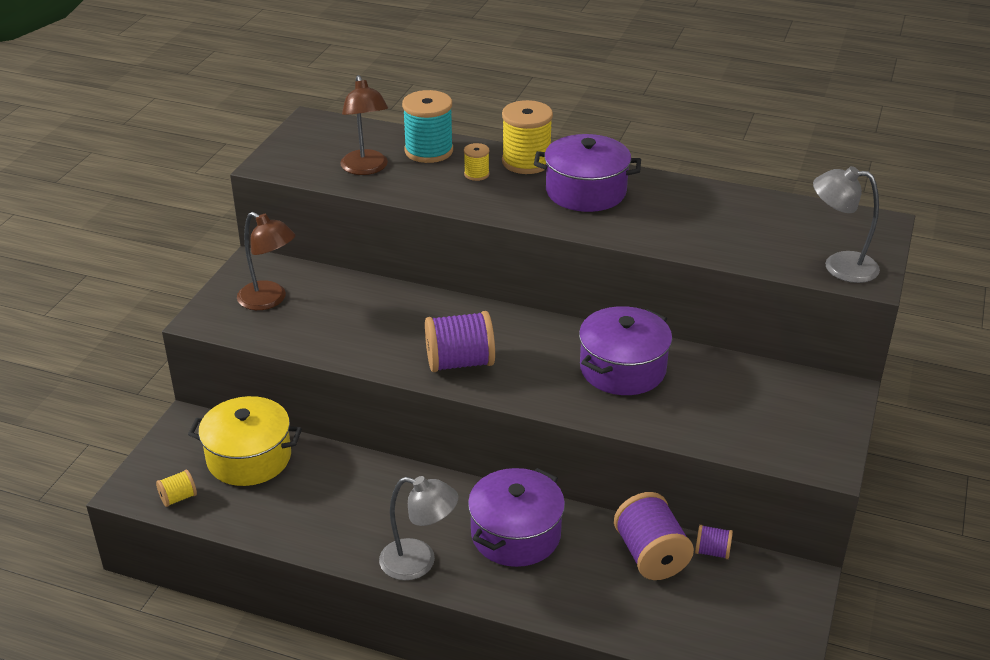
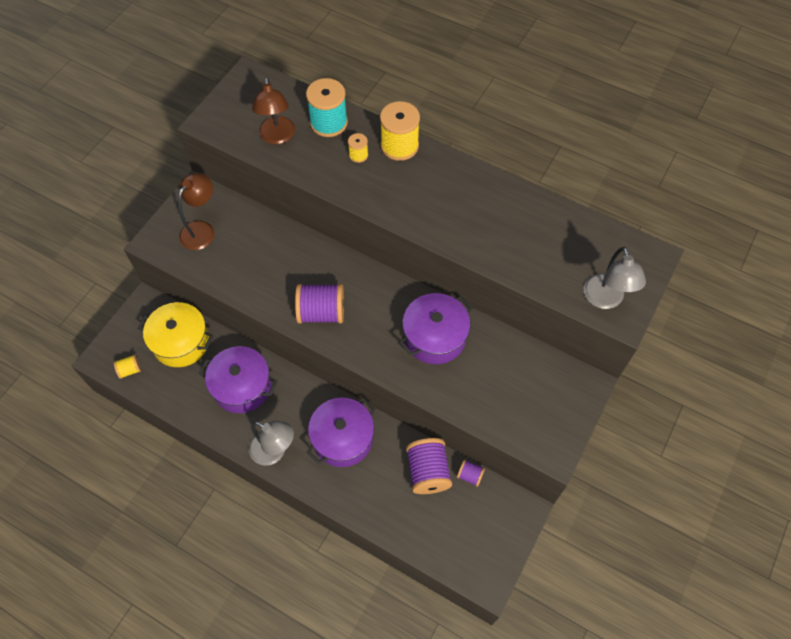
camera: 10 degrees right, 25 degrees up
(269, 300) = (202, 229): brown lamp -> brown lamp turned 105 degrees counterclockwise
(586, 191) = (436, 187): purple pot -> purple pot (242, 386)
(839, 266) = (605, 299): grey lamp -> grey lamp turned 120 degrees counterclockwise

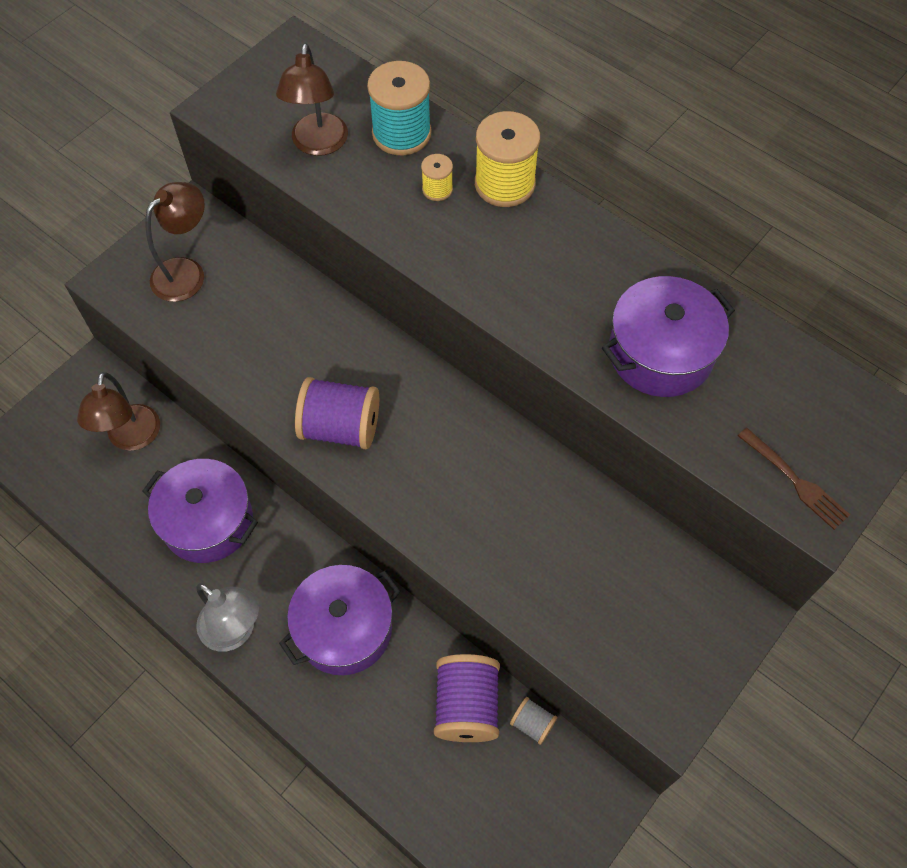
camera: 10 degrees right, 0 degrees up
(130, 370) = (48, 468): yellow spool -> none
(181, 342) = (132, 438): yellow pot -> brown lamp
(434, 337) = (510, 494): purple pot -> purple pot (660, 353)
(470, 475) = (532, 724): purple spool -> grey spool
(605, 299) = (794, 480): grey lamp -> brown fork

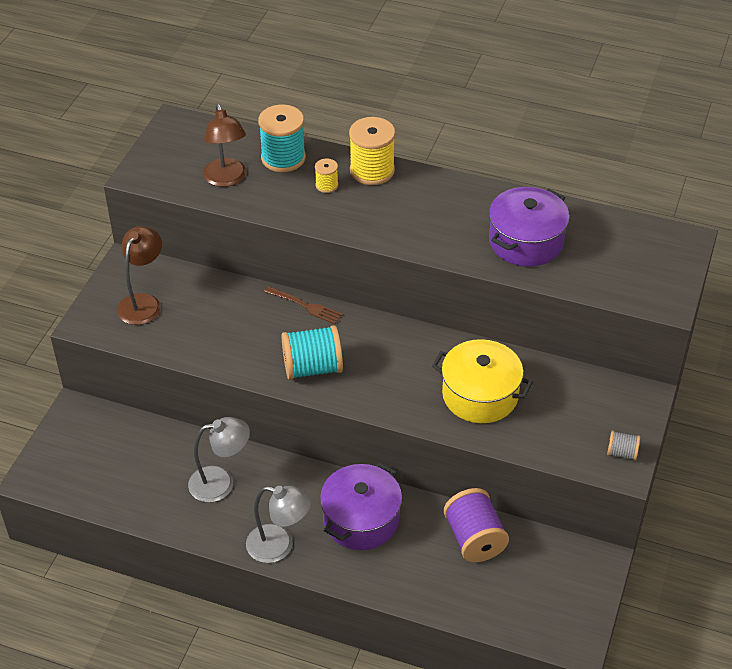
camera: 20 degrees left, 15 degrees down
(132, 438) = (131, 446): brown lamp -> none
(208, 521) = (221, 482): purple pot -> grey lamp
(340, 427) = (312, 368): purple spool -> turquoise spool
(529, 537) = (480, 395): none -> yellow pot
(532, 724) = (526, 535): grey spool -> grey spool (622, 453)
(794, 480) = (644, 288): brown fork -> brown fork (305, 306)

